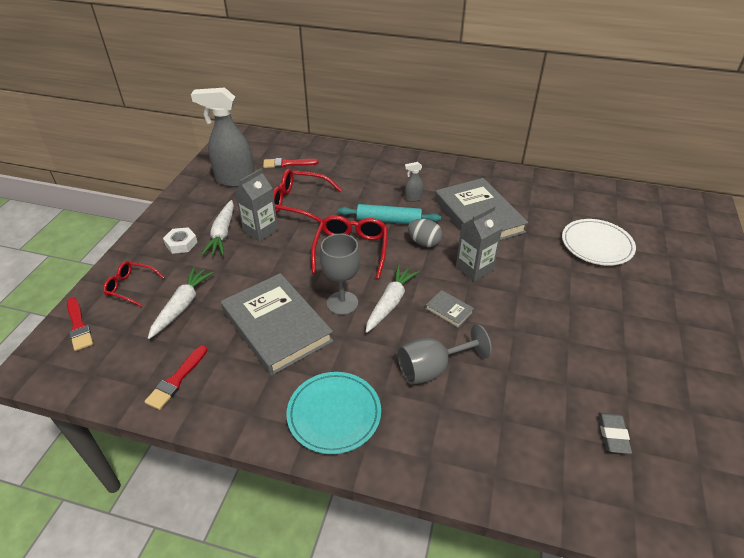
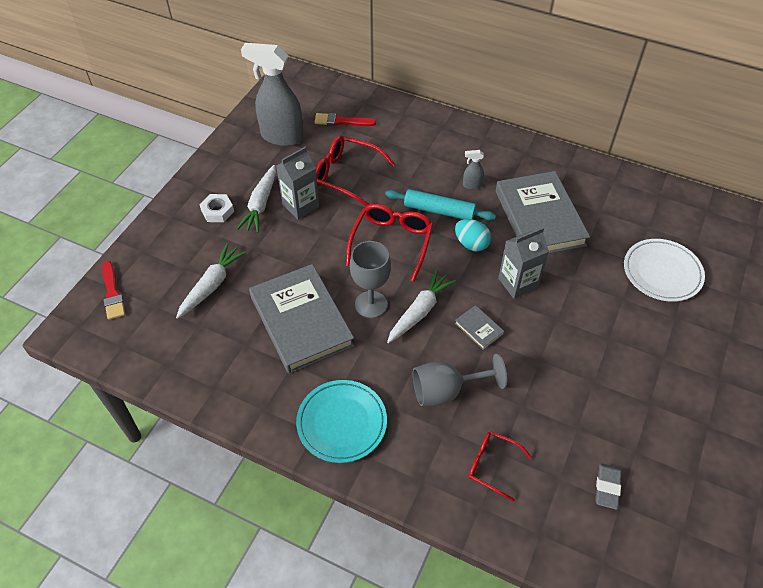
camera: 10 degrees right, 10 degrees up
(131, 287) = (164, 256): red glasses -> red glasses (492, 465)
(176, 380) = (199, 364): red brush -> none
(424, 243) = (471, 244): grey egg -> turquoise egg

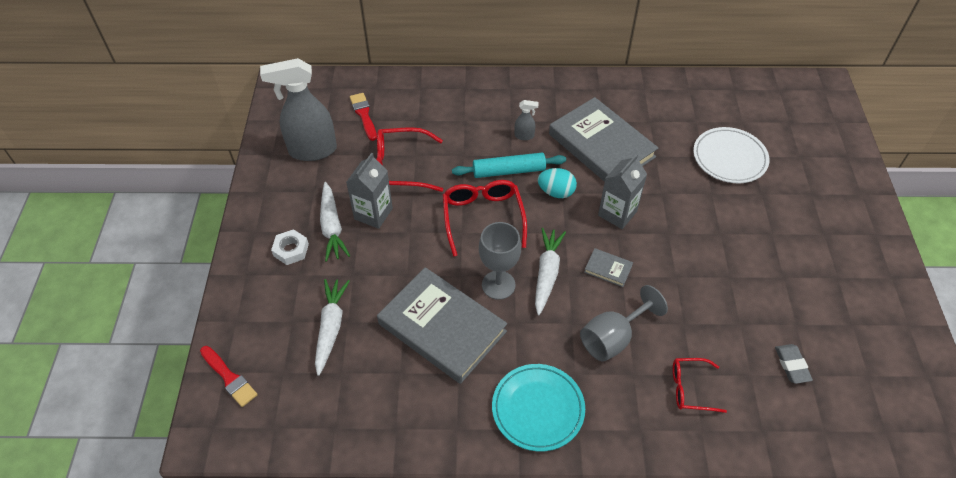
camera: 25 degrees left, 0 degrees up
(341, 121) = (364, 115): red brush -> red brush turned 90 degrees clockwise
(472, 185) = (524, 136): grey spray bottle -> grey spray bottle turned 150 degrees counterclockwise

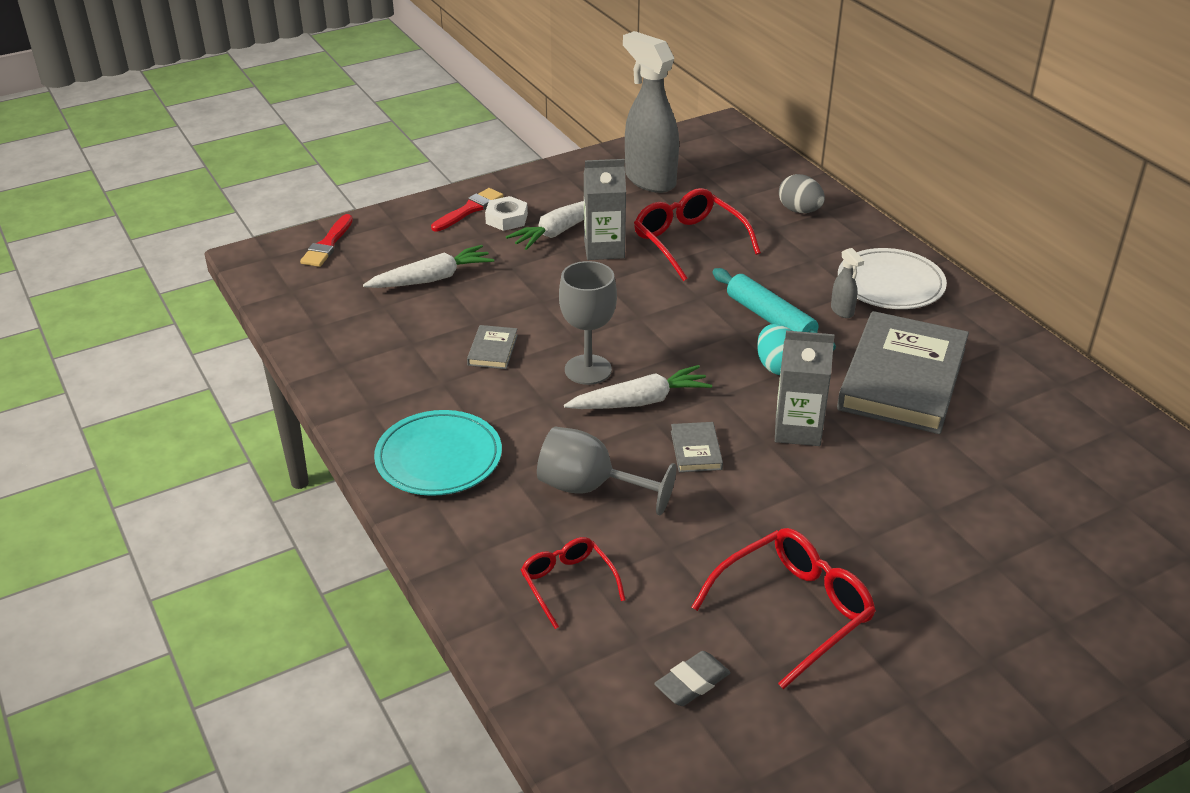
camera: 60 degrees right, 15 degrees down
(364, 115) = (738, 191): red brush -> red brush (469, 209)
(410, 99) = (799, 211): none -> grey egg
(442, 327) = (492, 350): grey book -> grey book, size x0.40
(483, 218) = (676, 324): red glasses -> red glasses (794, 610)
(729, 158) = (1027, 509): white plate -> white plate (890, 284)

